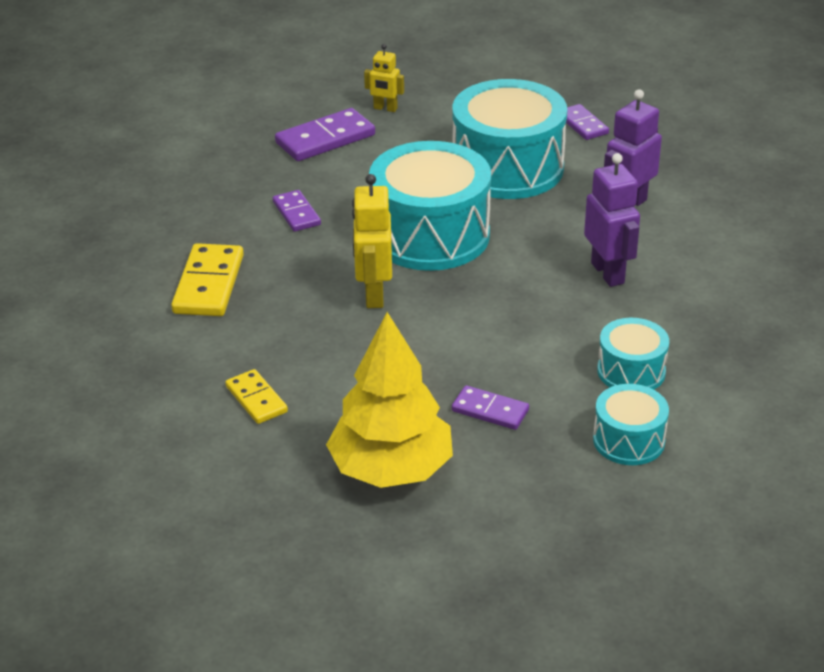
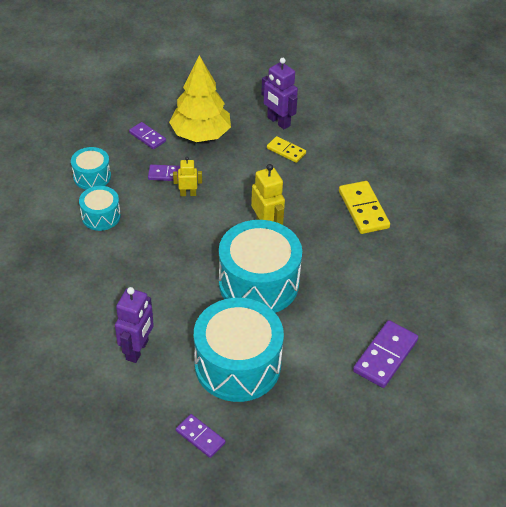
camera: 155 degrees right, 10 degrees up
(296, 213) = (353, 277): purple domino -> purple domino (147, 137)
(385, 108) = (365, 407): yellow robot -> yellow robot (188, 194)
(608, 273) = (134, 283): purple robot -> purple robot (278, 122)

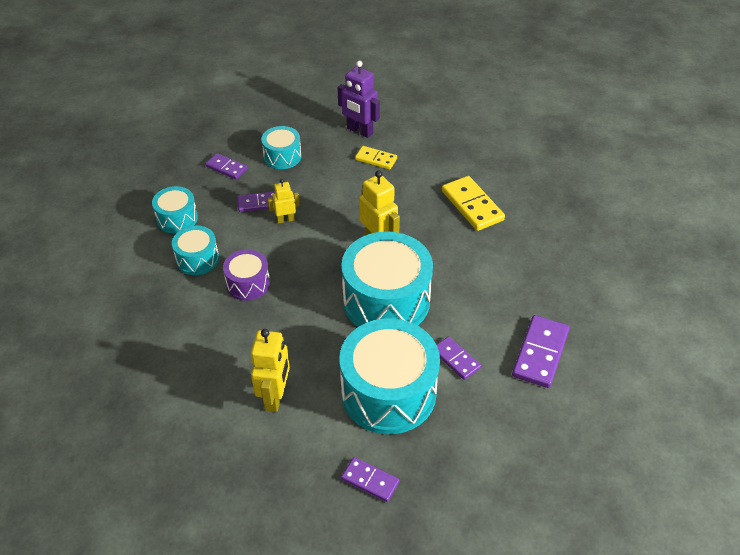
camera: 10 degrees left, 0 degrees up
(137, 350) = (275, 397): purple robot -> yellow robot
(139, 246) = (248, 283): none -> purple drum
(200, 134) = (282, 156): yellow tree -> turquoise drum
(306, 347) = (456, 359): none -> purple domino

